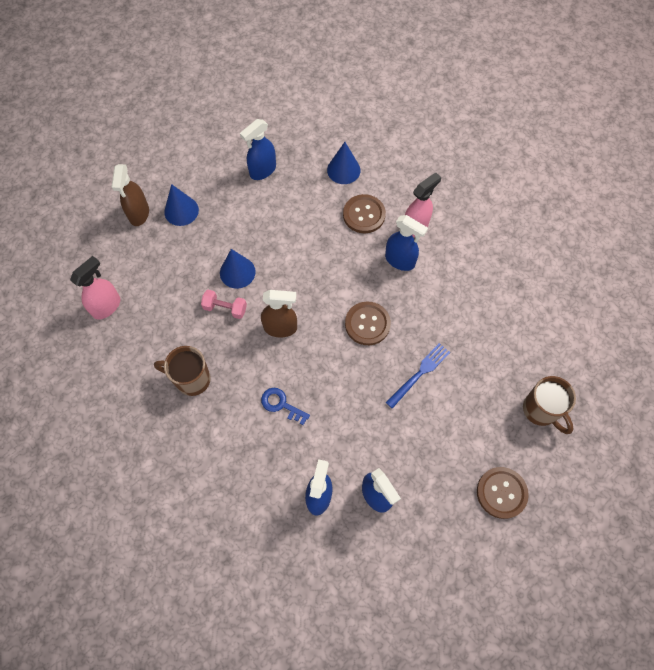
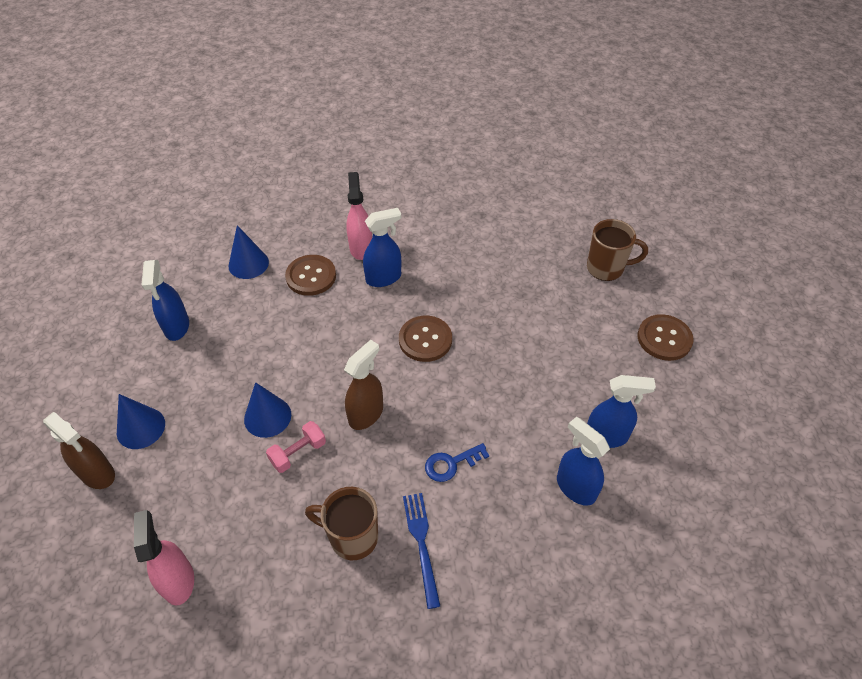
camera: 55 degrees left, 15 degrees down
(191, 379) = (352, 537): brown mug -> brown mug turned 60 degrees clockwise
(420, 373) = (508, 329): blue fork -> blue fork (421, 542)

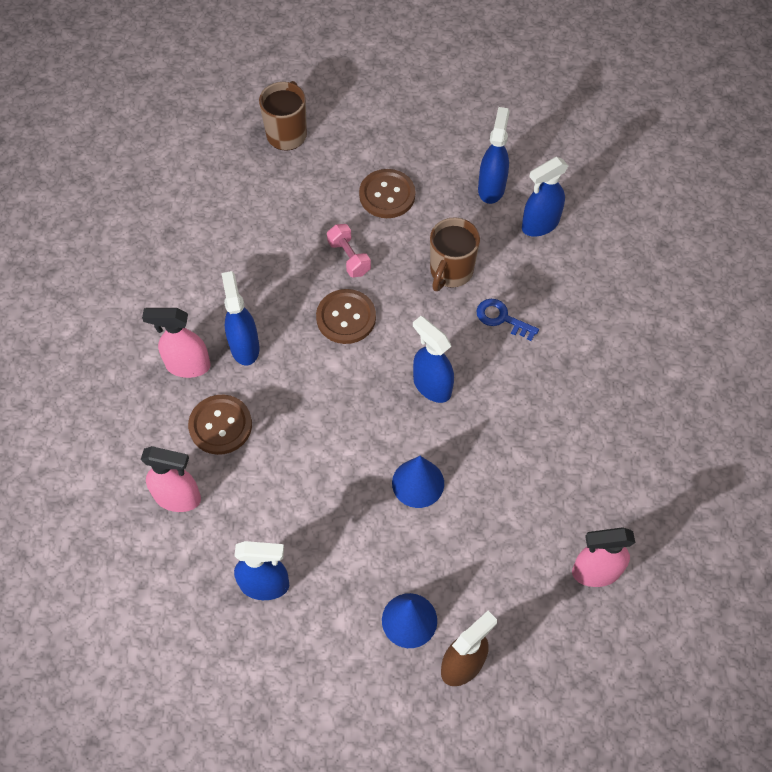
camera: 80 degrees left, 10 degrees up
(248, 264) = (178, 498): blue cone -> pink spray bottle
(298, 453) = (468, 454): pink dumbbell -> pink dumbbell (349, 257)
(352, 537) = (567, 413): brown mug -> brown mug (450, 272)
(366, 414) = (431, 386): brown spray bottle -> blue spray bottle
(421, 542) = (579, 355): blue fork -> none
(451, 464) = (501, 318): blue key -> blue key turned 135 degrees clockwise
(664, 338) = (390, 113): brown button -> brown button (387, 195)

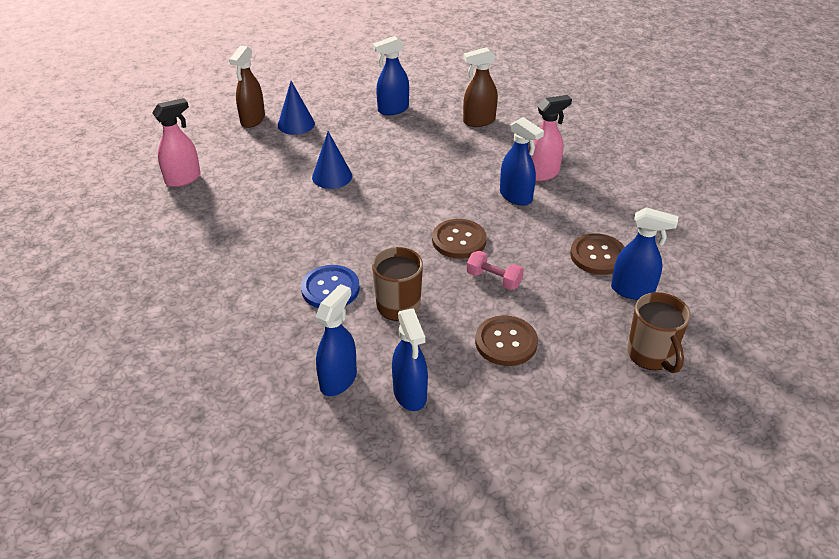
camera: 150 degrees right, 20 degrees down
(178, 498) = (479, 121): pink spray bottle -> brown spray bottle
(220, 425) = (488, 156): brown button -> brown button (598, 256)
(431, 386) = (359, 226): blue spray bottle -> blue spray bottle (633, 291)
(501, 318) = (330, 289): blue key -> blue button

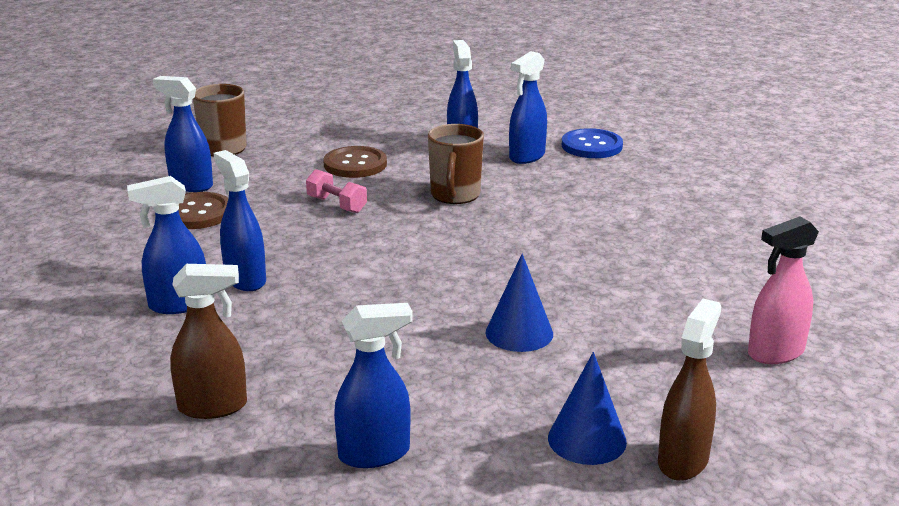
camera: 170 degrees left, 15 degrees down
(330, 289) = (530, 212): blue button -> blue button (591, 146)
(459, 240) = (357, 240): brown button -> none
(543, 174) = (178, 305): pink spray bottle -> blue spray bottle

